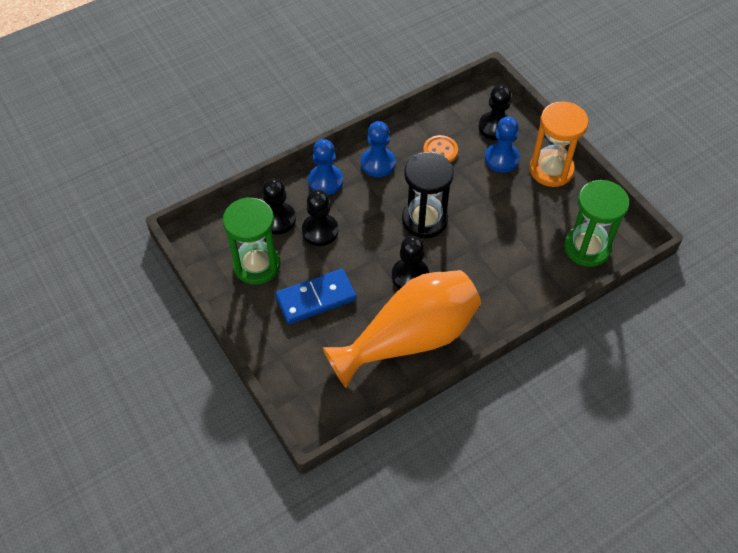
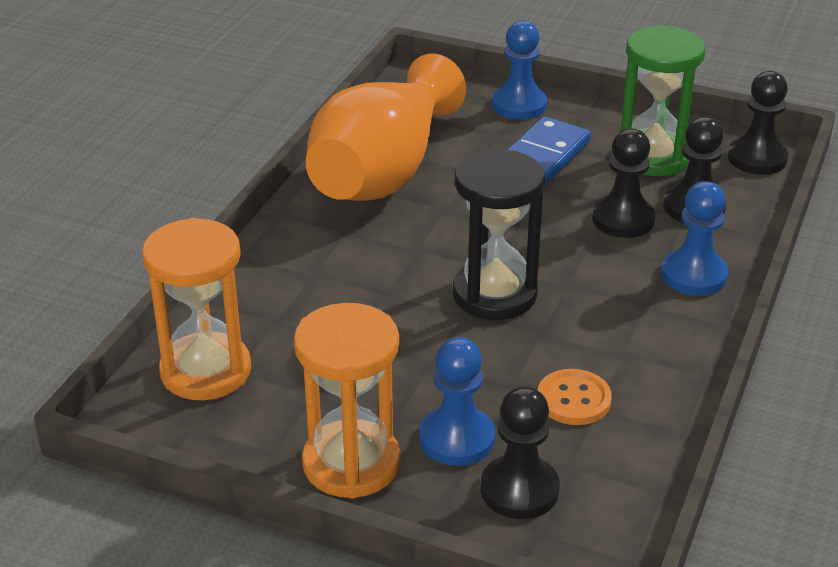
camera: 145 degrees right, 20 degrees down
(378, 163) = (650, 333): blue pawn -> blue pawn (519, 105)
(410, 276) = (446, 226): black pawn -> black pawn (757, 158)
(587, 247) = (206, 371): green hourglass -> orange hourglass

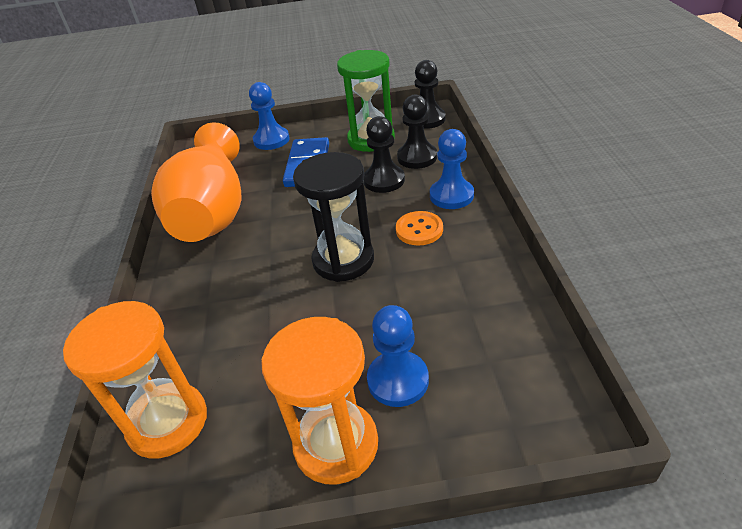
camera: 25 degrees left, 5 degrees up
(519, 490) = (471, 398): black pawn -> none
(573, 399) = (450, 309): orange button -> orange button (419, 230)

